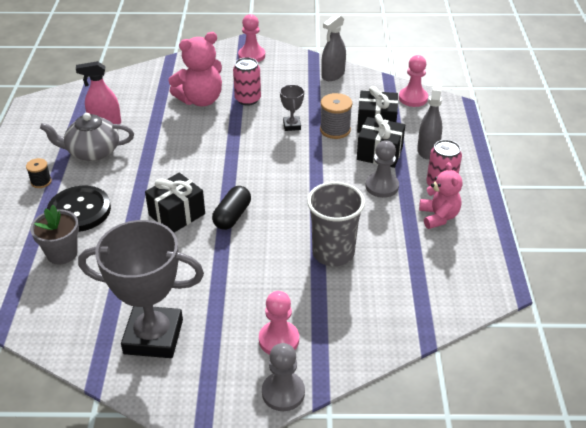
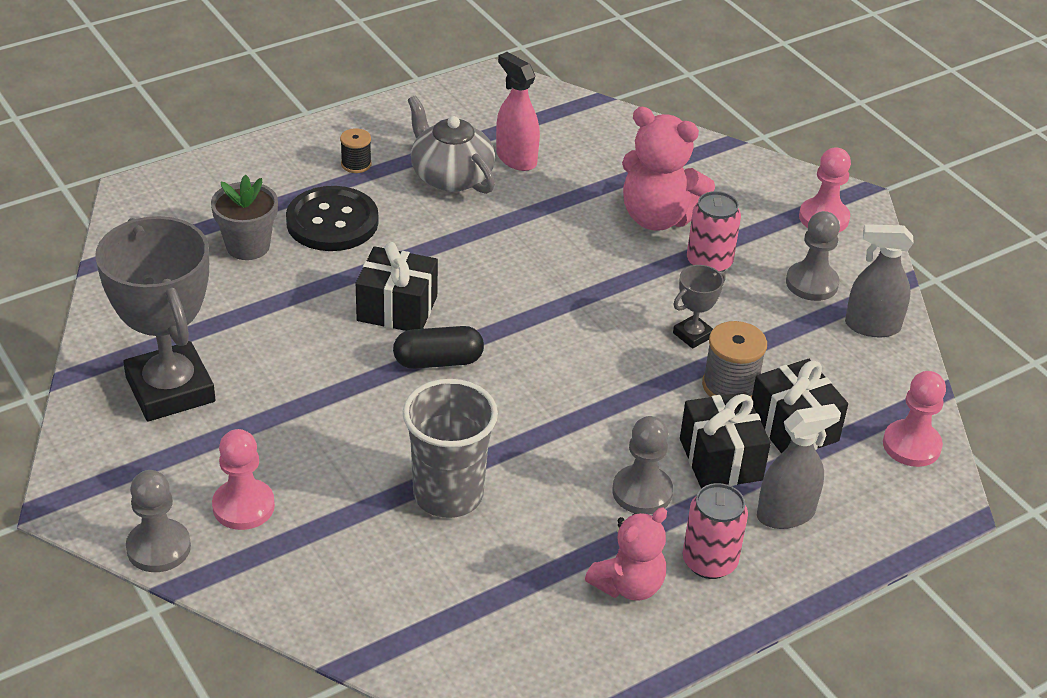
camera: 55 degrees right, 0 degrees up
(290, 78) = (811, 283): none -> grey pawn

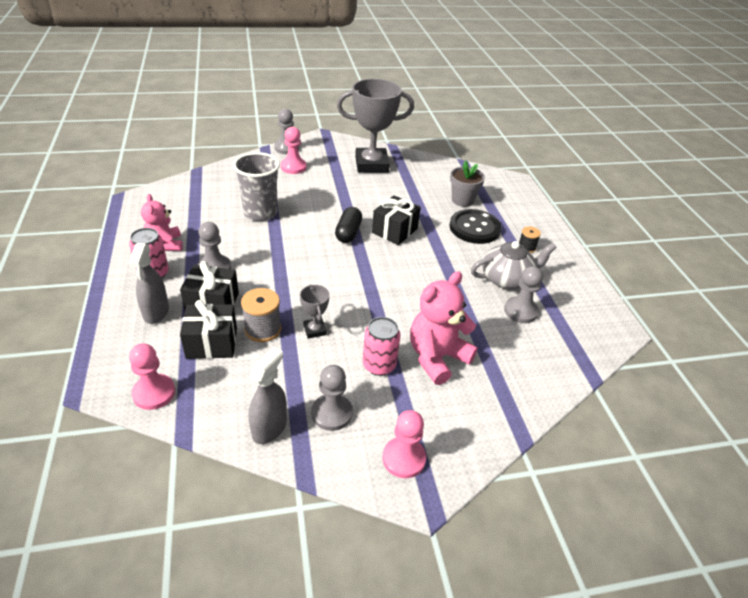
camera: 110 degrees right, 0 degrees up
(516, 158) = (520, 311): pink spray bottle -> grey pawn

